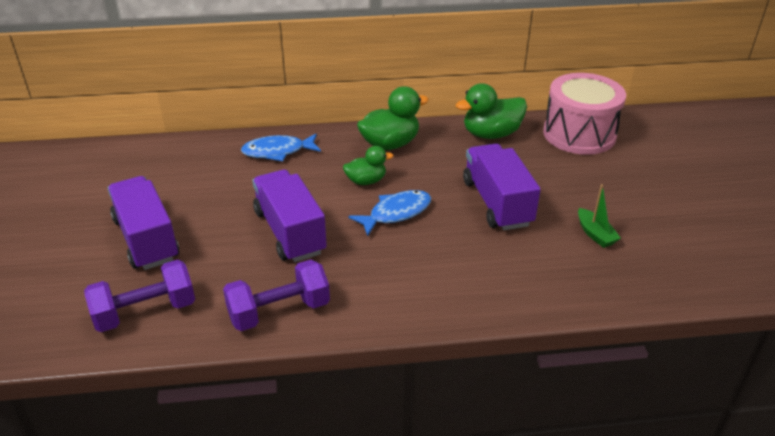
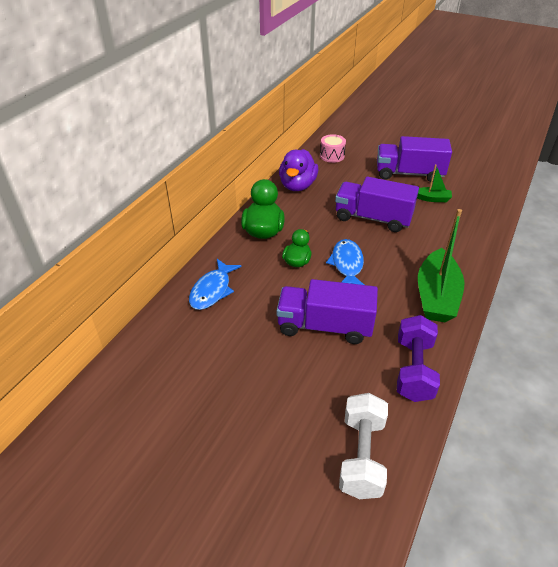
camera: 55 degrees left, 5 degrees up
(145, 312) = (361, 456): purple dumbbell -> white dumbbell
(146, 239) = (260, 420): purple truck -> purple truck (409, 174)
(409, 293) = (436, 296): none -> green boat
(491, 134) = (297, 185): green duck -> purple duck
(579, 134) = (332, 156): pink drum -> pink drum, size x0.48

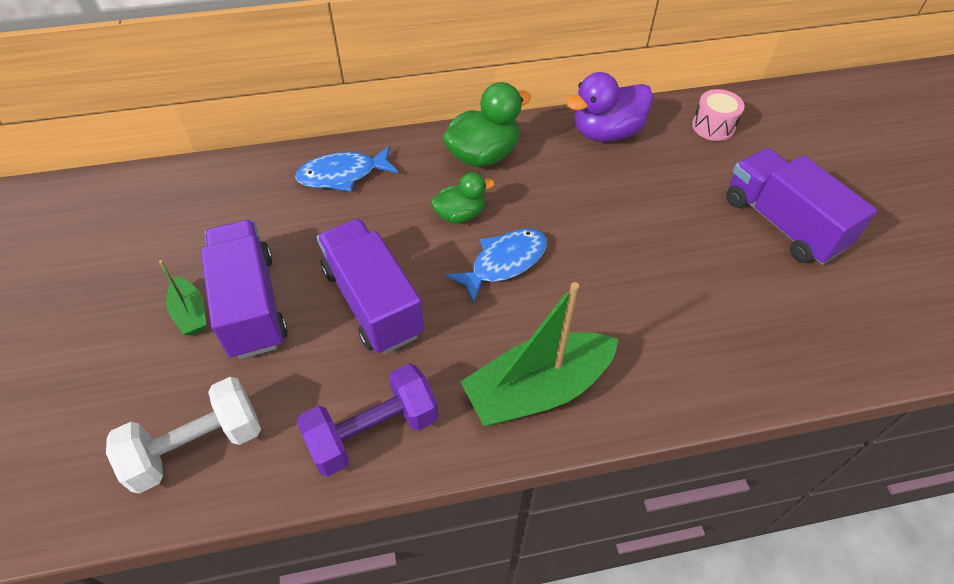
camera: 50 degrees right, 10 degrees up
(373, 218) = (627, 238): purple truck -> purple truck (251, 305)
(432, 199) = (754, 279): green boat -> green boat (190, 313)

